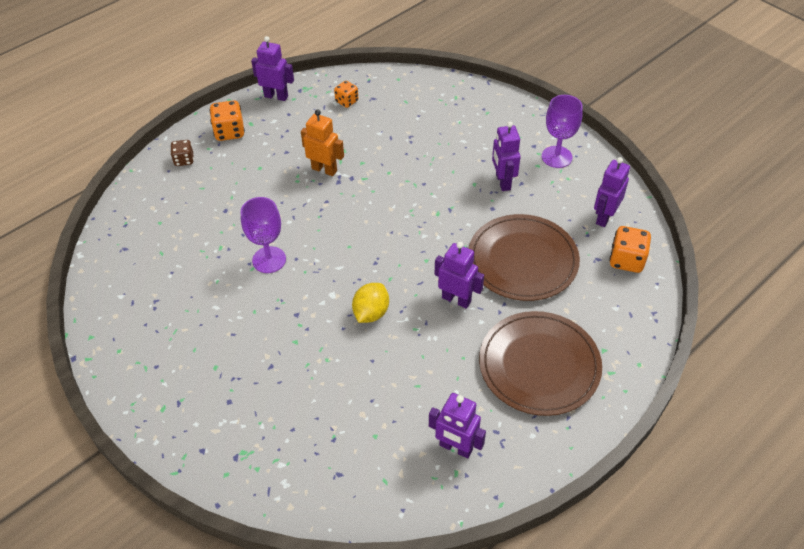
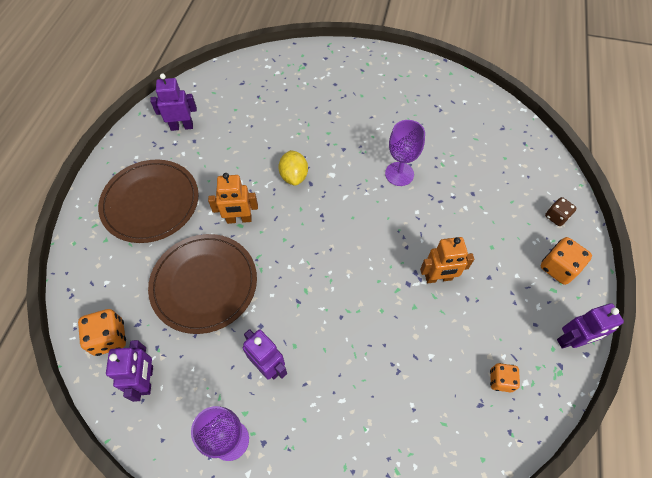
camera: 145 degrees right, 10 degrees up
(456, 299) = (239, 219): purple robot -> orange robot

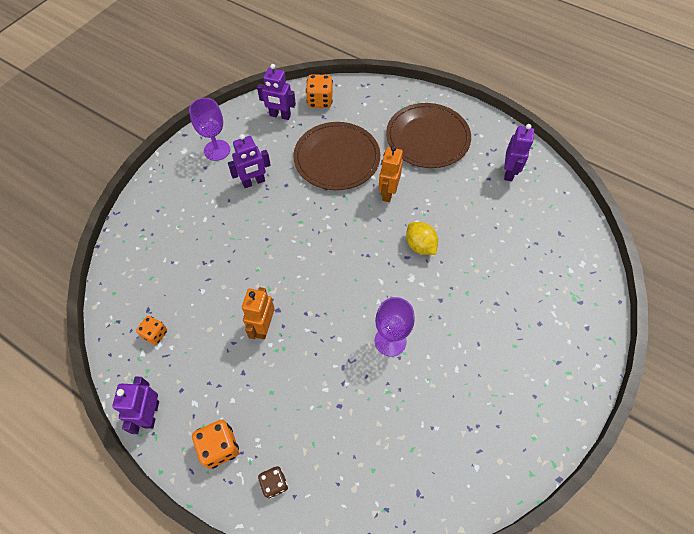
camera: 110 degrees right, 0 degrees up
(294, 176) = (420, 246): yellow lemon -> yellow lemon turned 45 degrees clockwise

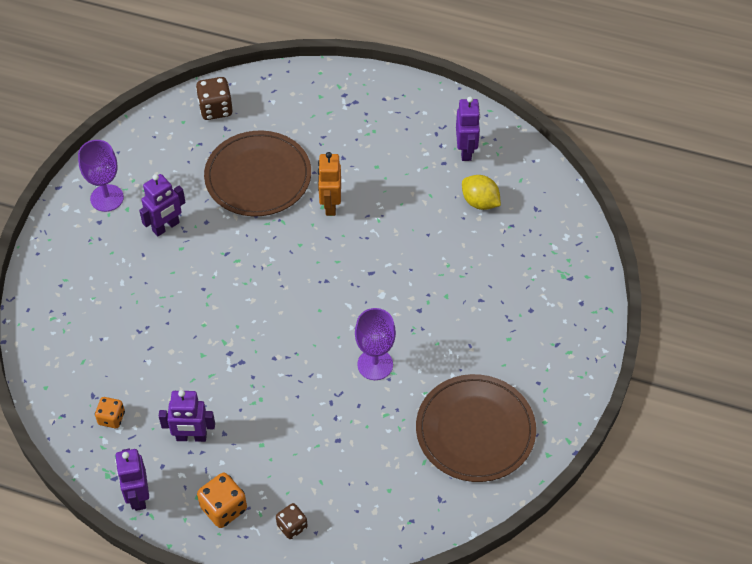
camera: 15 degrees left, 5 degrees down
(263, 327) = (231, 382): orange robot -> none
(280, 115) = (171, 138): purple robot -> purple robot (191, 437)
(320, 101) = (215, 109): orange dice -> brown dice
(420, 246) = (382, 257): yellow lemon -> yellow lemon (480, 202)
(427, 138) = (361, 129): brown plate -> brown plate (475, 430)

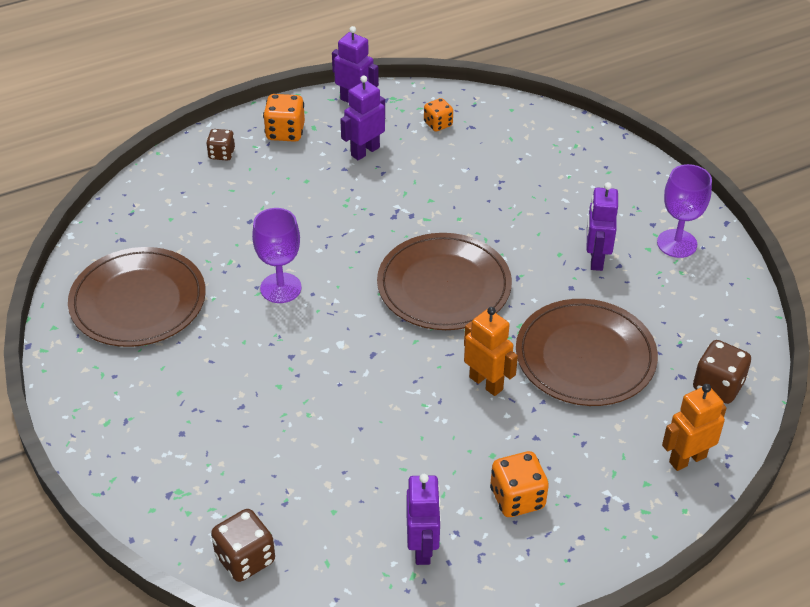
camera: 135 degrees right, 10 degrees down
(276, 283) = (444, 286): none -> brown plate
(285, 90) = (687, 459): none -> orange robot
(391, 137) = (517, 498): none -> orange dice
(466, 150) = (422, 548): purple robot -> purple robot turned 135 degrees counterclockwise
(480, 202) = (344, 501): yellow lemon -> none
(560, 212) = (245, 559): none -> brown dice

